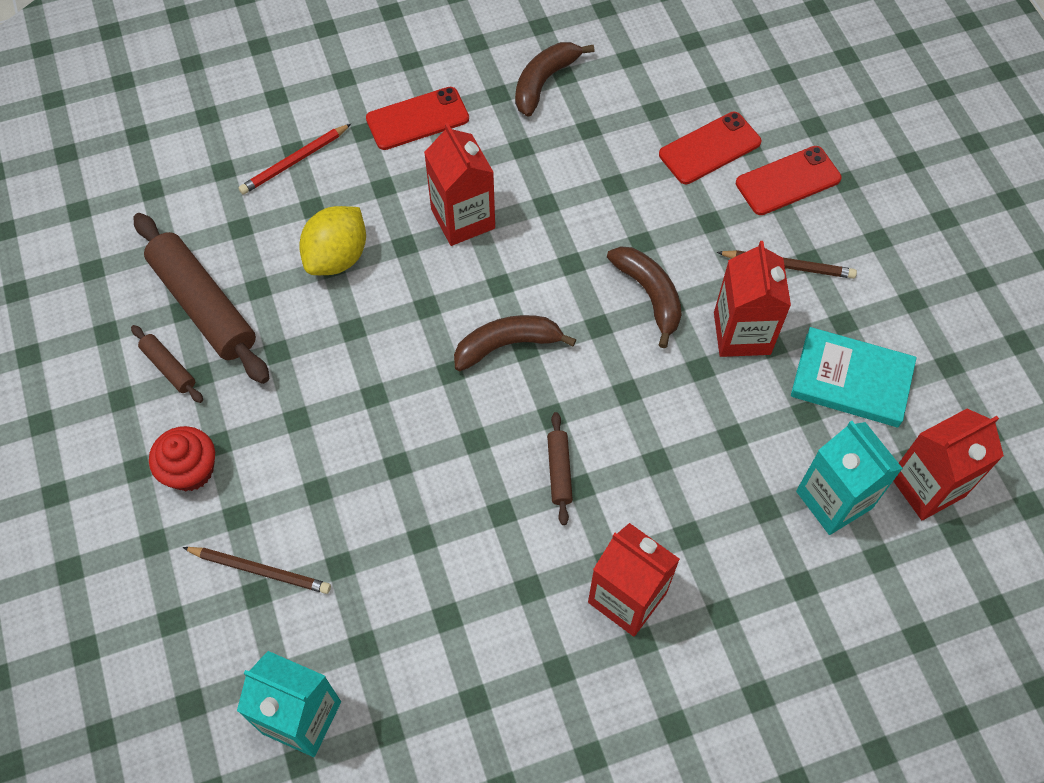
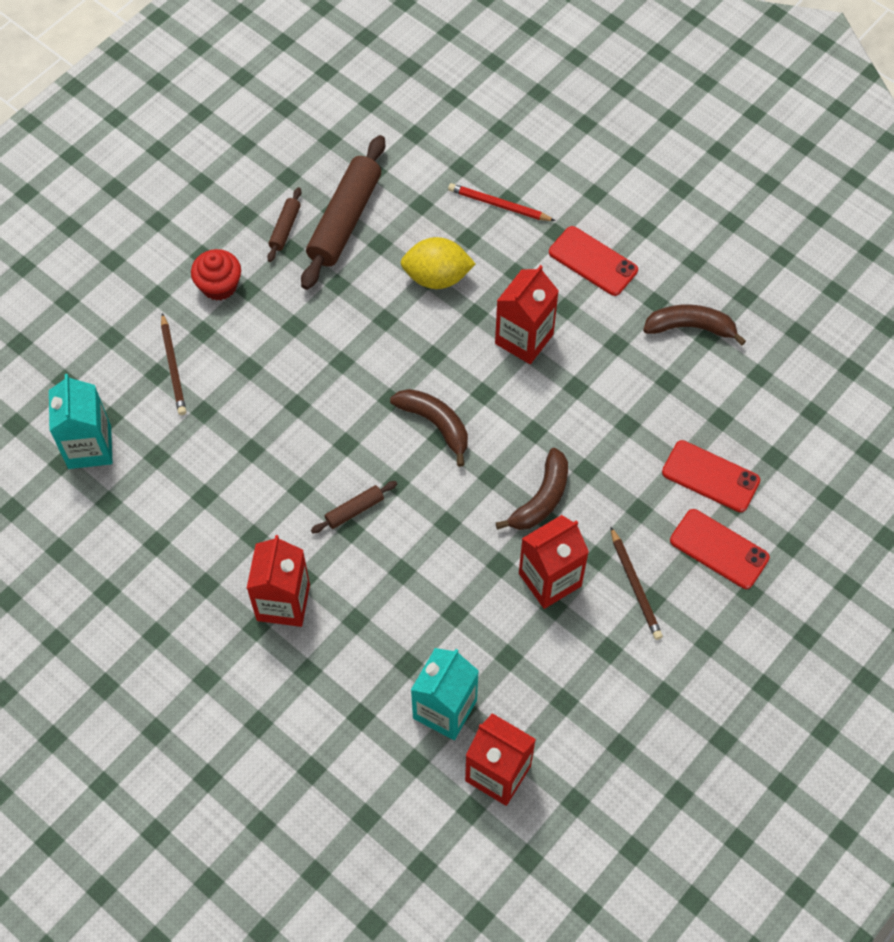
camera: 60 degrees right, 0 degrees up
(851, 380) = (558, 678): turquoise book -> none

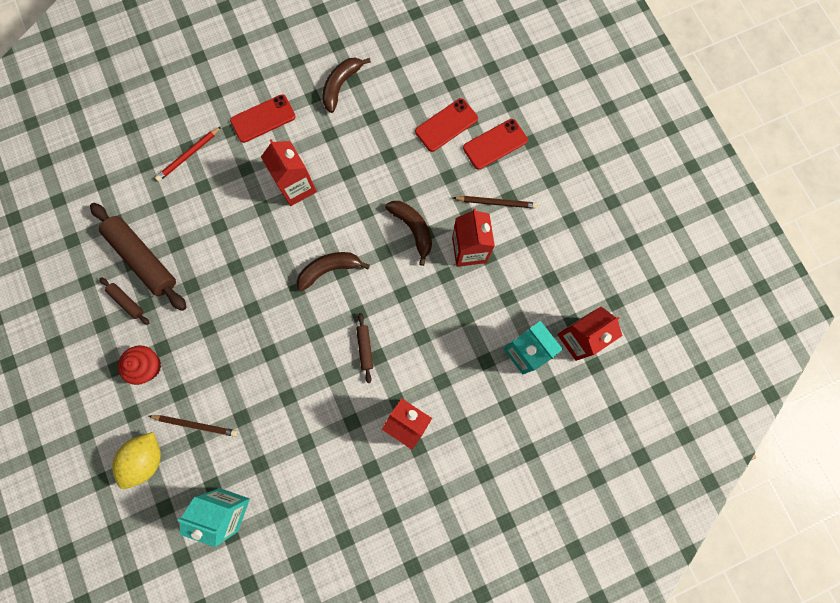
camera: 65 degrees left, 15 degrees up
(437, 277) = (221, 219): yellow lemon -> yellow lemon (146, 459)

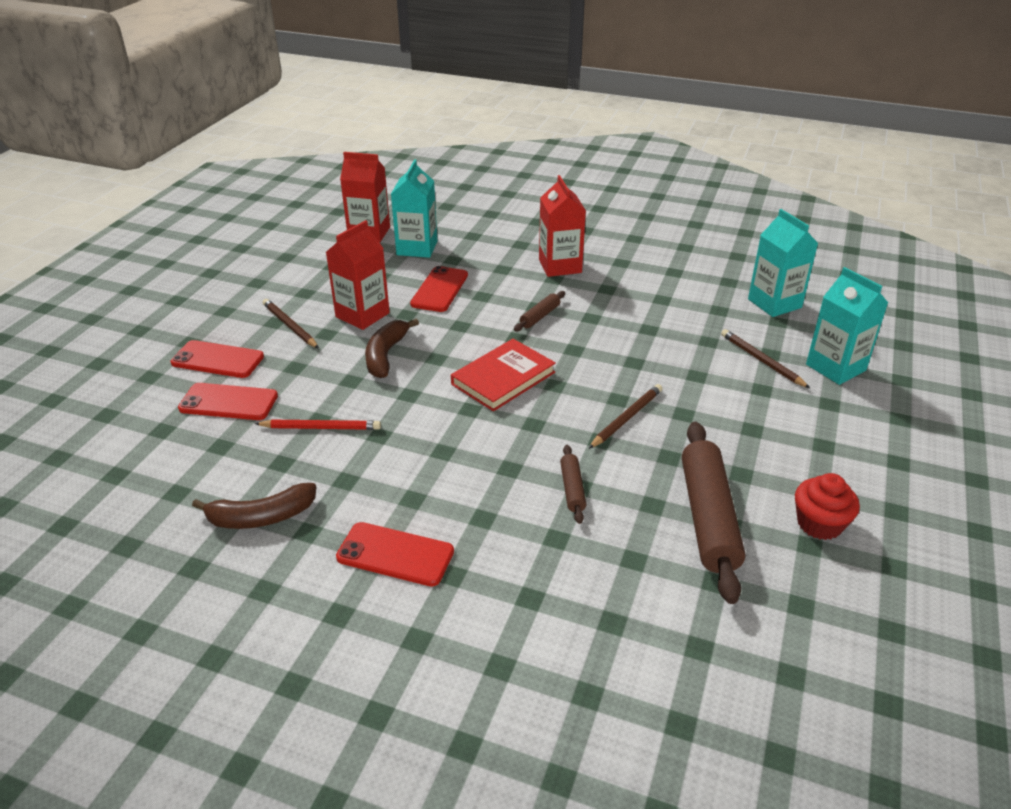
camera: 135 degrees left, 40 degrees down
(127, 302) = (764, 491): brown rolling pin -> brown rolling pin (572, 489)
(146, 459) = (835, 367): yellow lemon -> turquoise carton
(148, 366) = (781, 425): red cupcake -> red cupcake (819, 524)
(188, 155) = (538, 587): red pencil -> red pencil (320, 428)
(235, 296) = (626, 418): none -> brown pencil
(296, 187) = (448, 460): red carton -> none
(329, 269) = (503, 378): brown banana -> red book
(455, 318) = (439, 289): none -> red phone

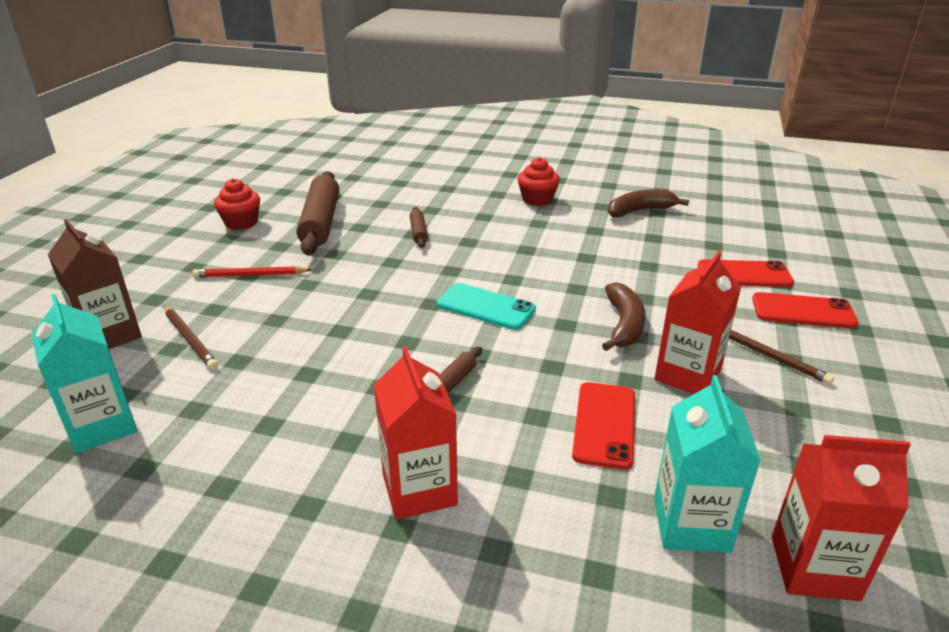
camera: 175 degrees right, 5 degrees down
(320, 428) = (641, 260): red pencil -> red pencil (250, 275)
(395, 554) = (537, 199): red phone -> red cupcake
(503, 378) = (486, 307): red book -> turquoise phone
(626, 418) = (363, 278): brown pencil -> none
(835, 367) = (109, 335): turquoise carton -> brown carton

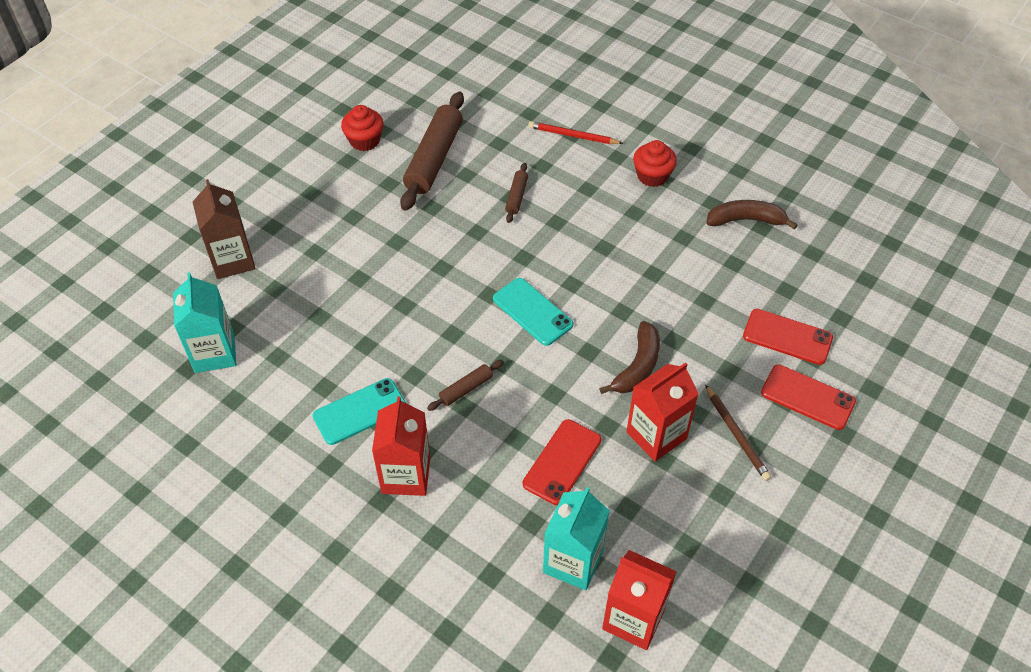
camera: 20 degrees right, 20 degrees up
(189, 339) = (289, 281): brown pencil -> none
(250, 275) = (354, 217): red pencil -> red pencil (573, 135)
(327, 438) = (360, 411): none -> turquoise phone

